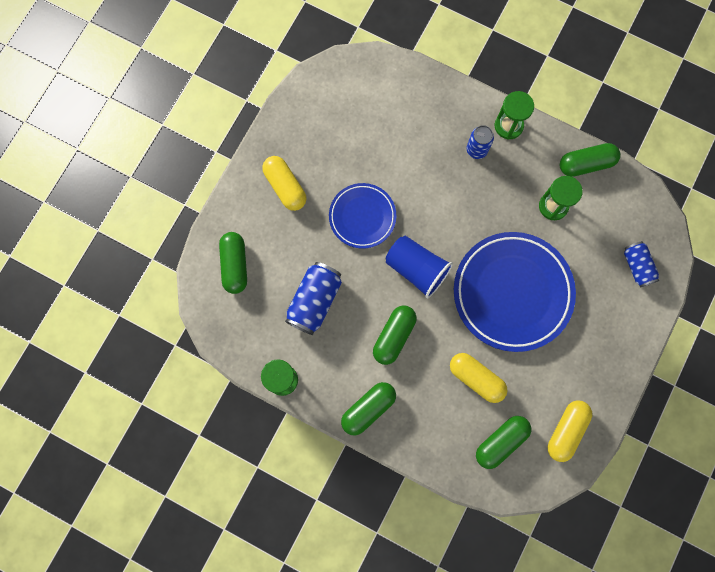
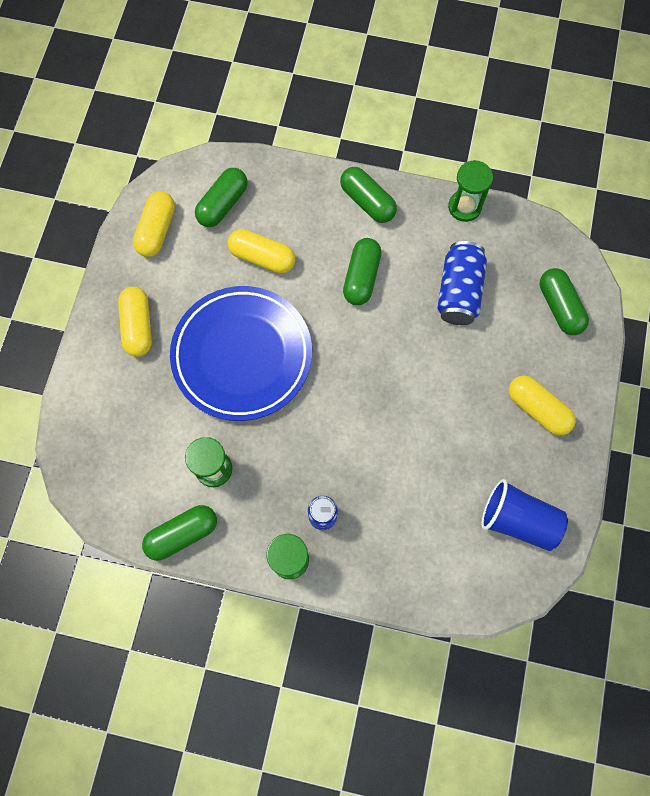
camera: 165 degrees right, 5 degrees down
(362, 217) = (436, 397): blue plate -> none
(368, 409) = (367, 202): green capsule -> green capsule turned 75 degrees counterclockwise
(416, 269) = (357, 354): blue cup -> blue cup (518, 520)
(596, 342) = (138, 326): none -> yellow capsule
(637, 266) = (102, 422): blue can -> none

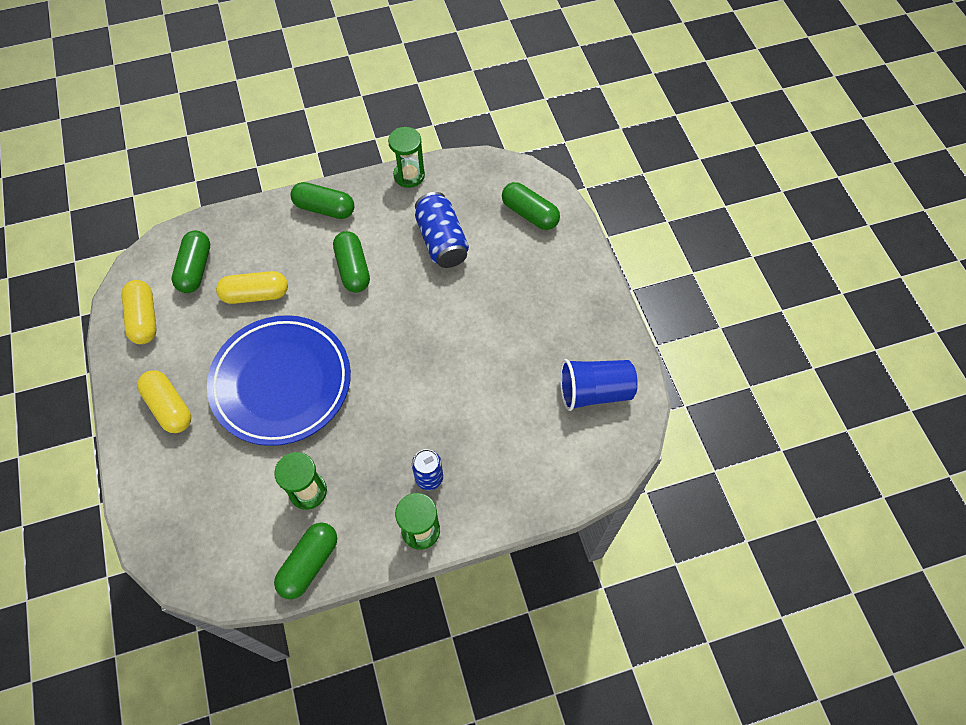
camera: 30 degrees left, 10 degrees down
(537, 409) = (558, 298): yellow capsule -> none

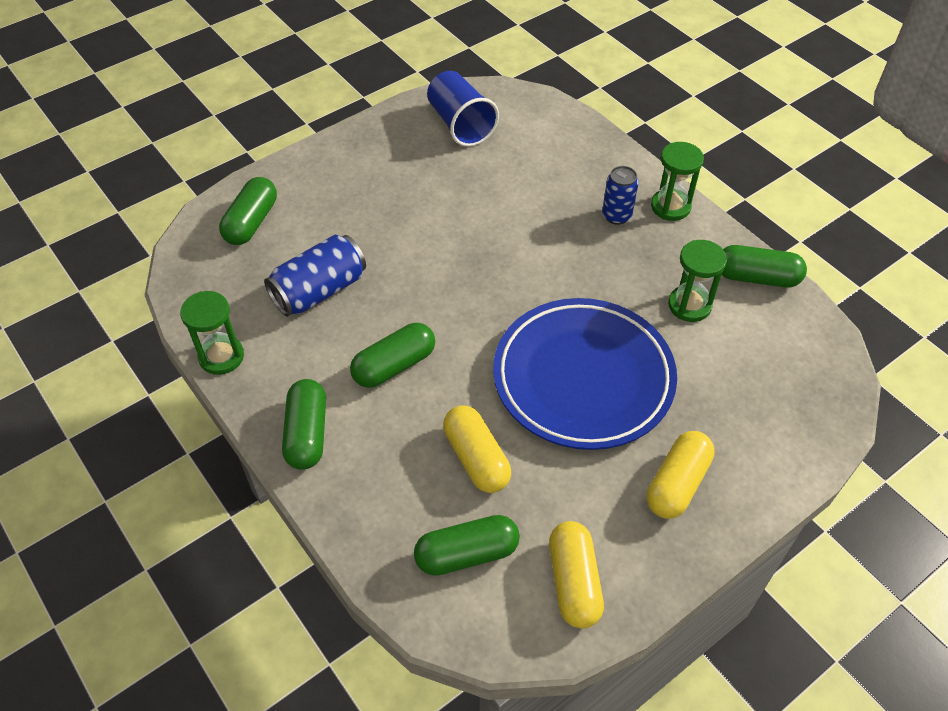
camera: 110 degrees left, 10 degrees down
(144, 318) = (574, 582): yellow capsule -> yellow capsule turned 60 degrees counterclockwise

